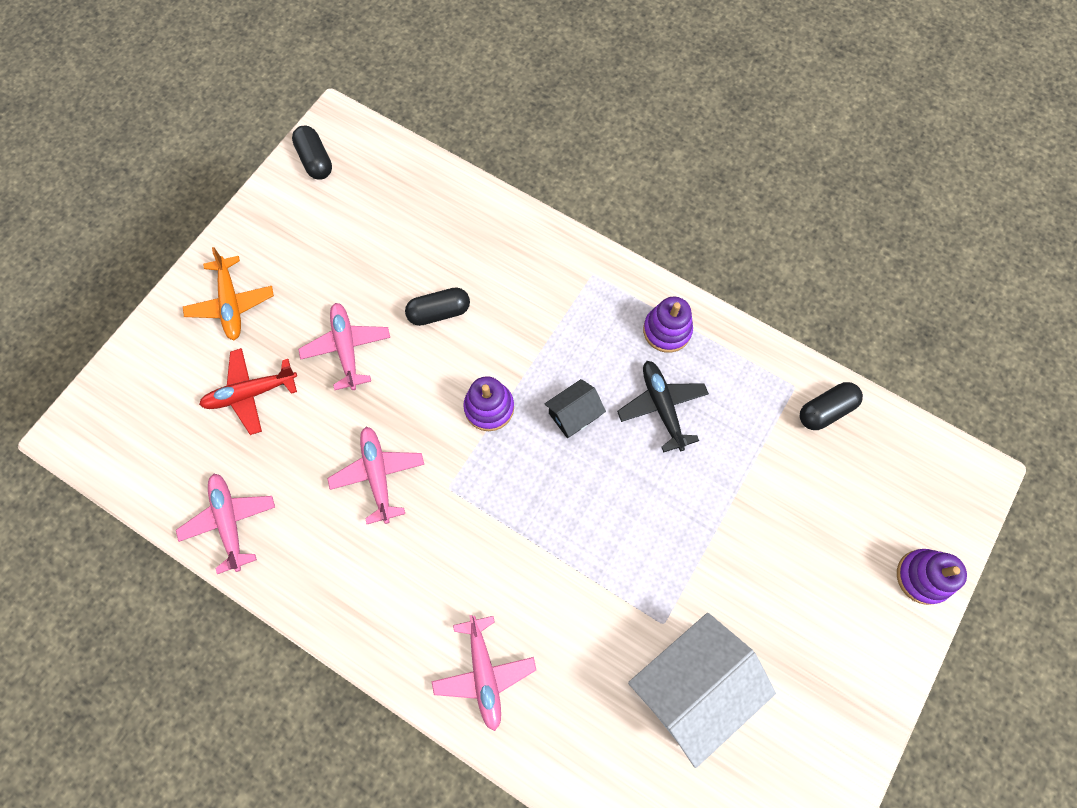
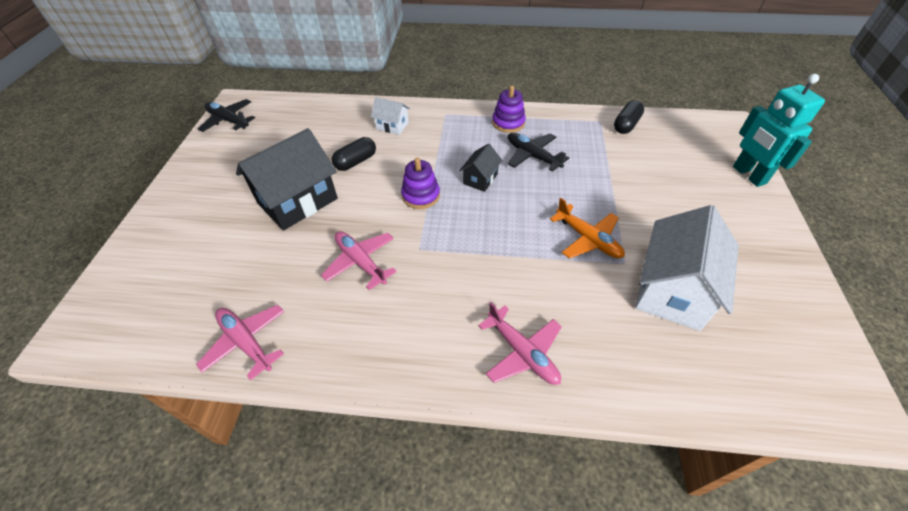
camera: 25 degrees left, 20 degrees down
(231, 304) = (193, 208): orange plane -> orange plane (588, 239)
(250, 393) = (230, 252): red plane -> none
(315, 160) = (228, 120): black capsule -> black plane
(347, 348) = (298, 201): pink plane -> black house
(513, 265) = (392, 126): none -> white house
(922, 577) = (748, 175): purple stacking toy -> turquoise robot

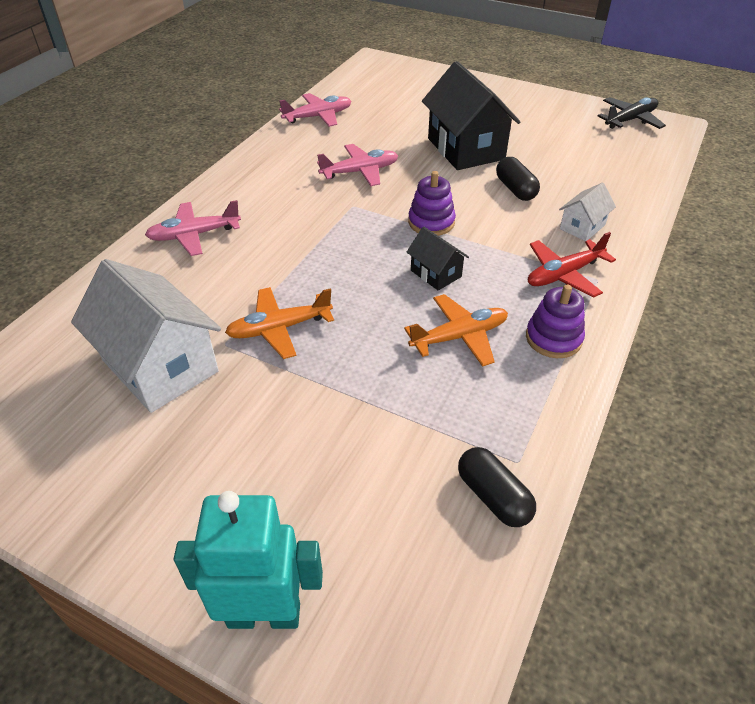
camera: 110 degrees right, 5 degrees down
(448, 127) = (563, 274): none -> red plane
(532, 156) = (459, 336): black plane -> orange plane

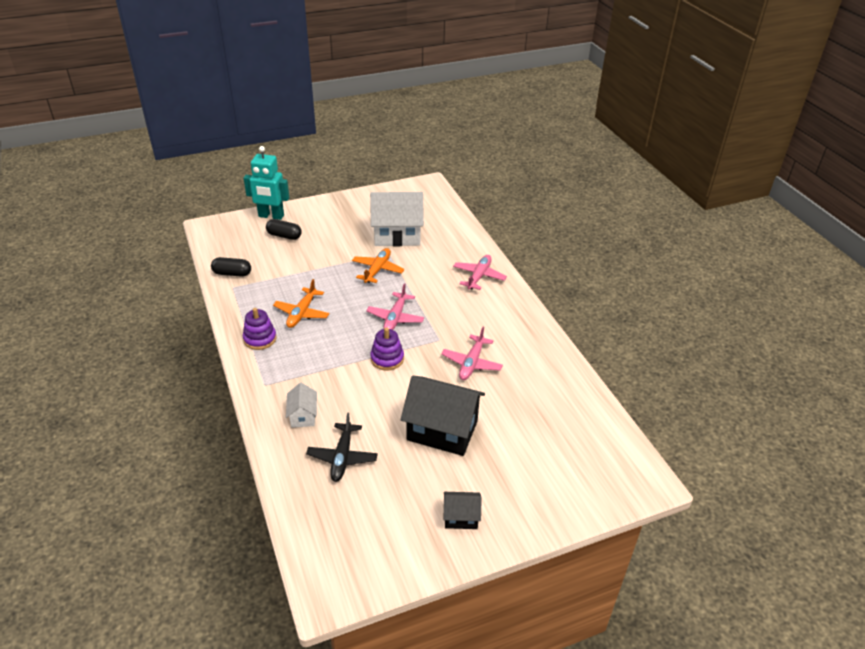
camera: 130 degrees right, 5 degrees down
(264, 614) = (271, 216): turquoise robot -> turquoise robot turned 60 degrees clockwise
(318, 116) = (568, 386): pink plane -> pink plane (395, 318)
(436, 273) = (347, 333): black house -> black house (461, 517)
(515, 189) = (370, 417): black capsule -> black capsule (284, 236)
(563, 274) = (285, 375): red plane -> none
(630, 120) = (365, 572): black plane -> black plane (342, 457)

